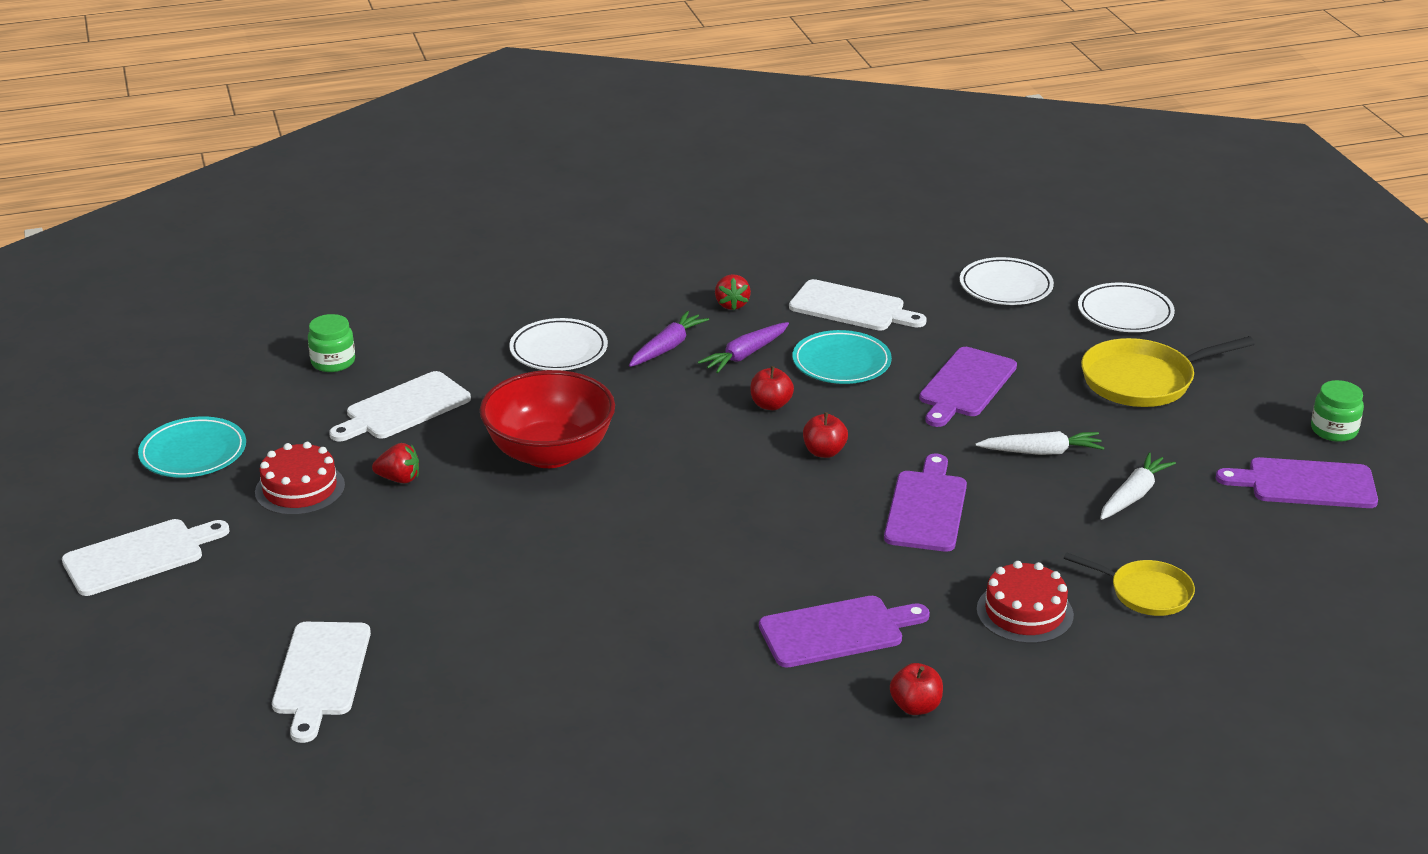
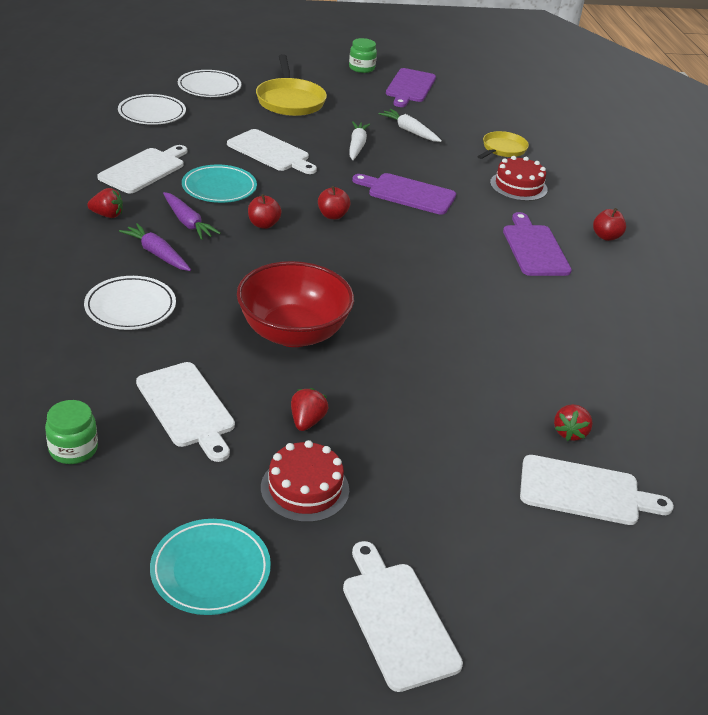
camera: 85 degrees left, 5 degrees up
(421, 663) = (570, 432): none -> red strawberry
(965, 385) = (270, 152): purple cutting board -> white cutting board

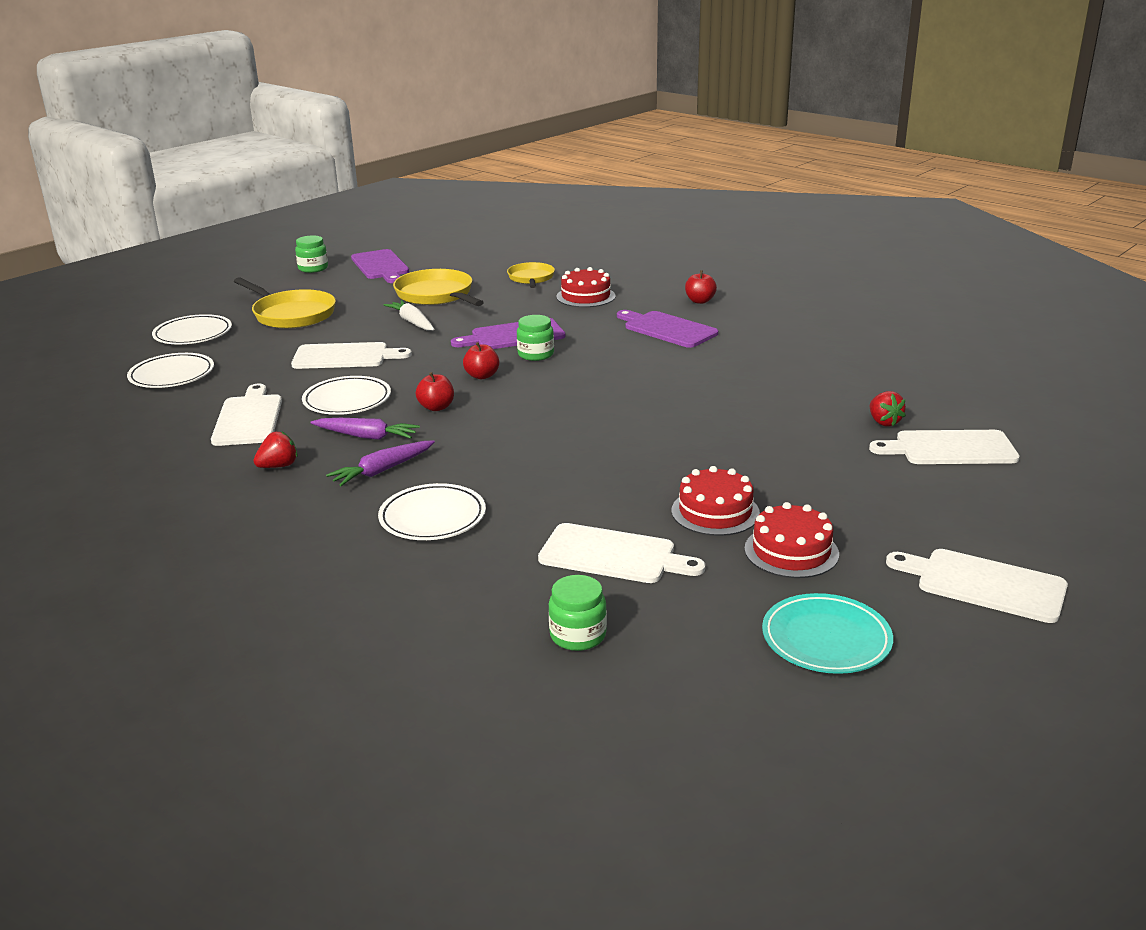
camera: 35 degrees left, 10 degrees down
(157, 254) = (382, 470): purple carrot -> purple carrot turned 45 degrees counterclockwise
(219, 188) = (347, 400): turquoise plate -> white plate
(293, 333) = (599, 464): red bowl -> none
(307, 421) = (715, 512): red strawberry -> red cake
(398, 218) = (535, 354): none -> green jar
(409, 131) = (437, 295): white carrot -> yellow pan
(585, 491) = (950, 448): white cutting board -> white cutting board turned 150 degrees counterclockwise

